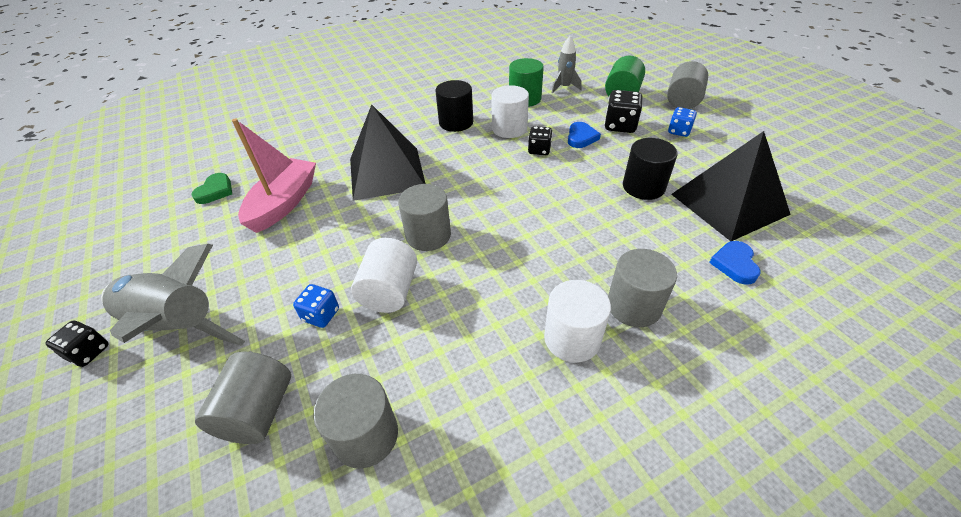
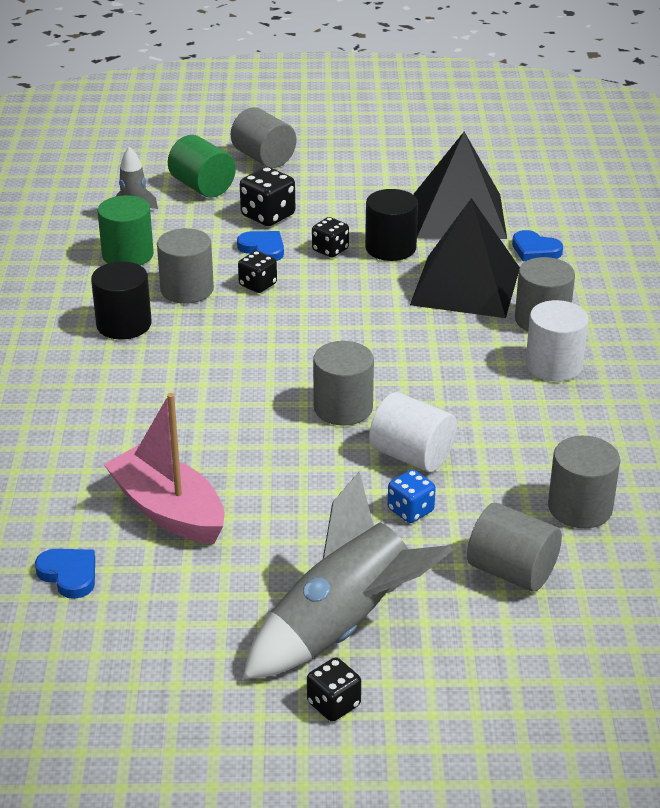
camera: 65 degrees left, 10 degrees down
(215, 191) = (69, 575): green heart -> blue heart
(387, 173) = (185, 410): black pyramid -> black pyramid (465, 286)
(509, 128) = (187, 289): white cylinder -> grey cylinder
(610, 162) = (330, 250): none -> black dice
(679, 131) = (319, 187): blue dice -> none

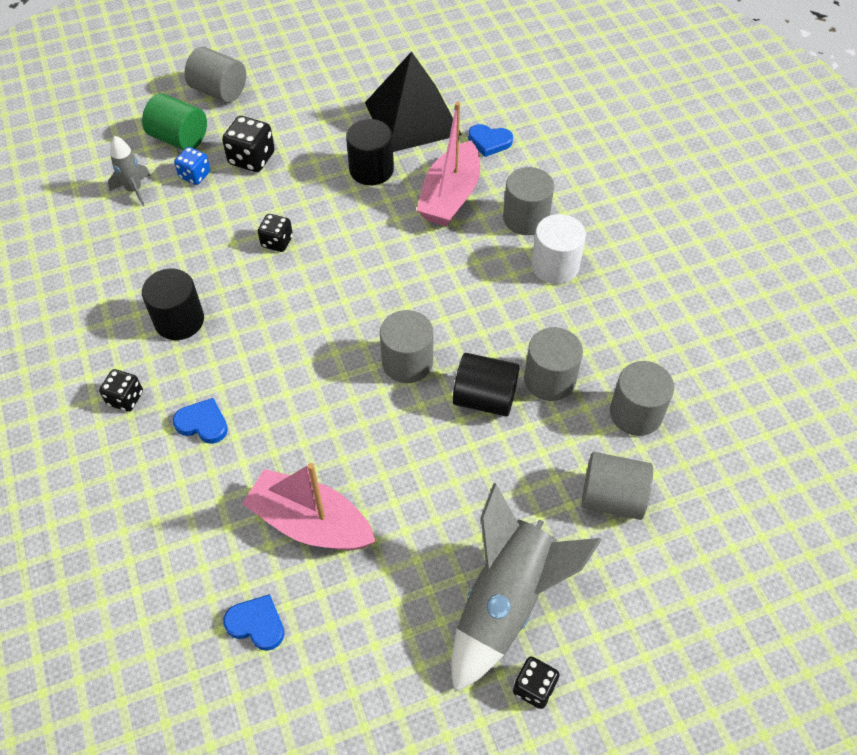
camera: 20 degrees left, 20 degrees up
(128, 255) = (147, 237): green cylinder -> none
(187, 289) = (217, 264): grey cylinder -> grey cylinder (549, 379)
(263, 249) = (263, 198): blue heart -> blue heart (203, 423)
(330, 250) = (322, 185): black dice -> black dice (125, 398)
(410, 510) = (508, 458): blue dice -> blue dice (195, 175)
(412, 456) = (484, 398): white cylinder -> black cylinder
(465, 286) = (450, 196): black pyramid -> pink boat

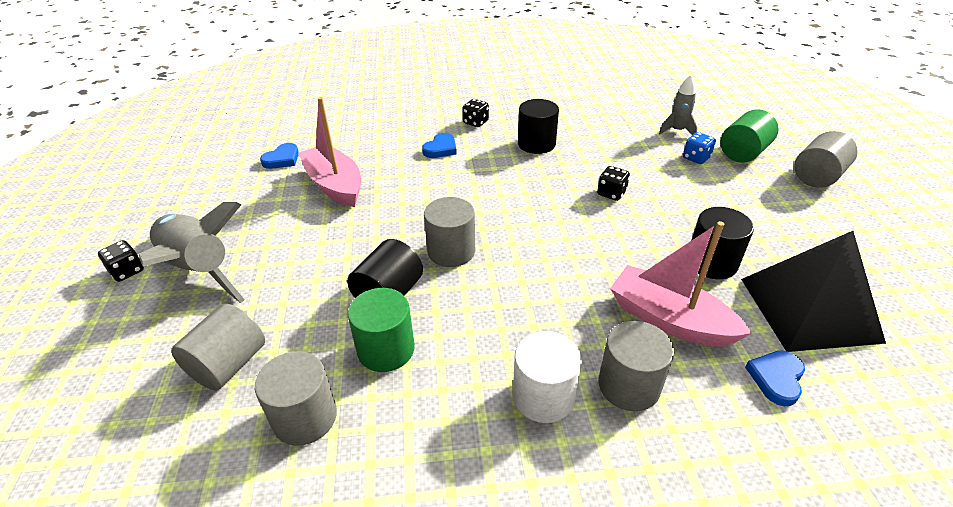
camera: 105 degrees right, 15 degrees down
(251, 159) = (720, 188): black dice -> none
(310, 523) = (335, 185): pink boat -> pink boat turned 75 degrees counterclockwise
(549, 379) = (386, 349): grey cylinder -> green cylinder

